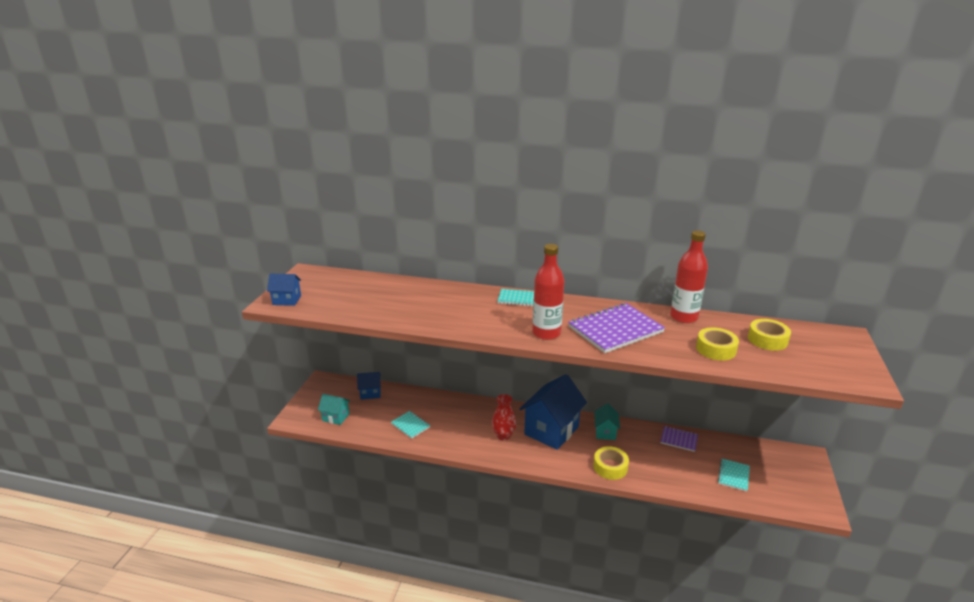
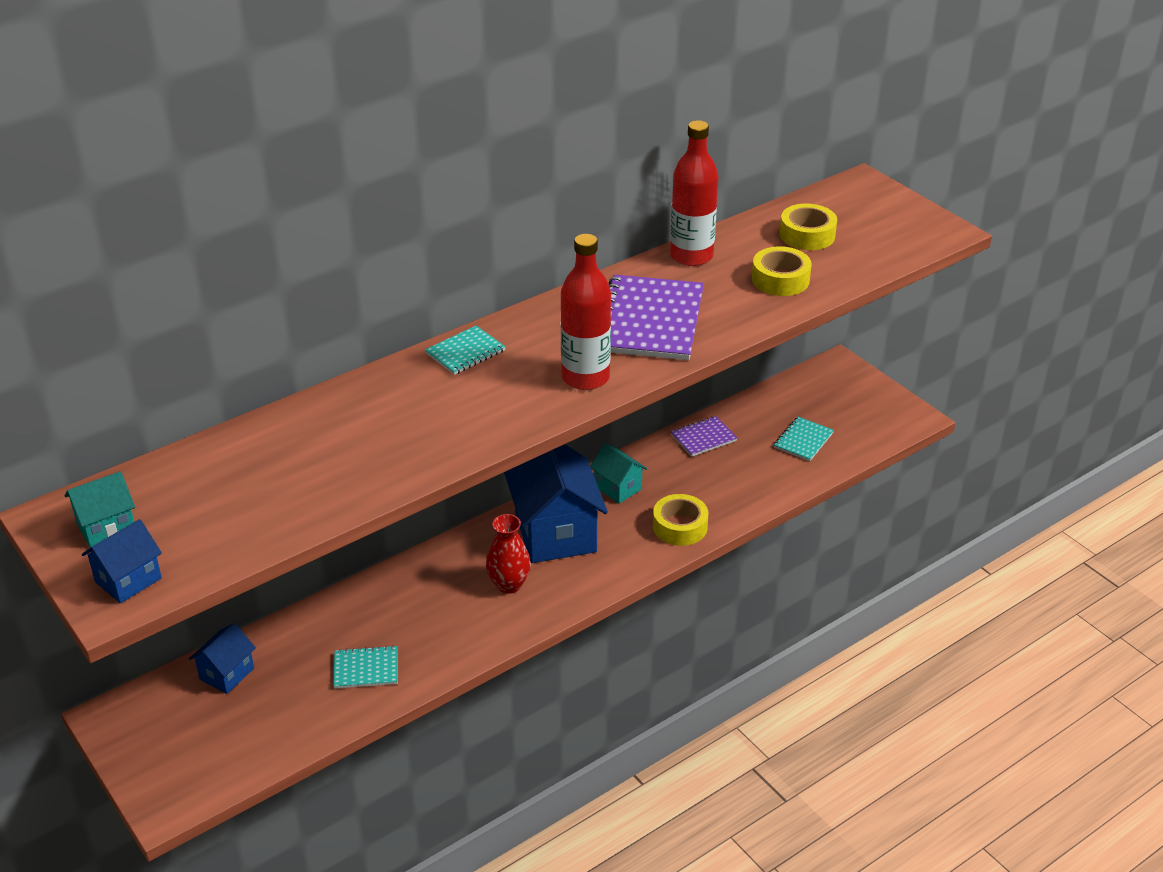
camera: 50 degrees left, 10 degrees up
(336, 417) = (233, 747): turquoise house -> turquoise house (106, 527)
(733, 475) = (803, 440): turquoise notebook -> turquoise notebook turned 60 degrees clockwise

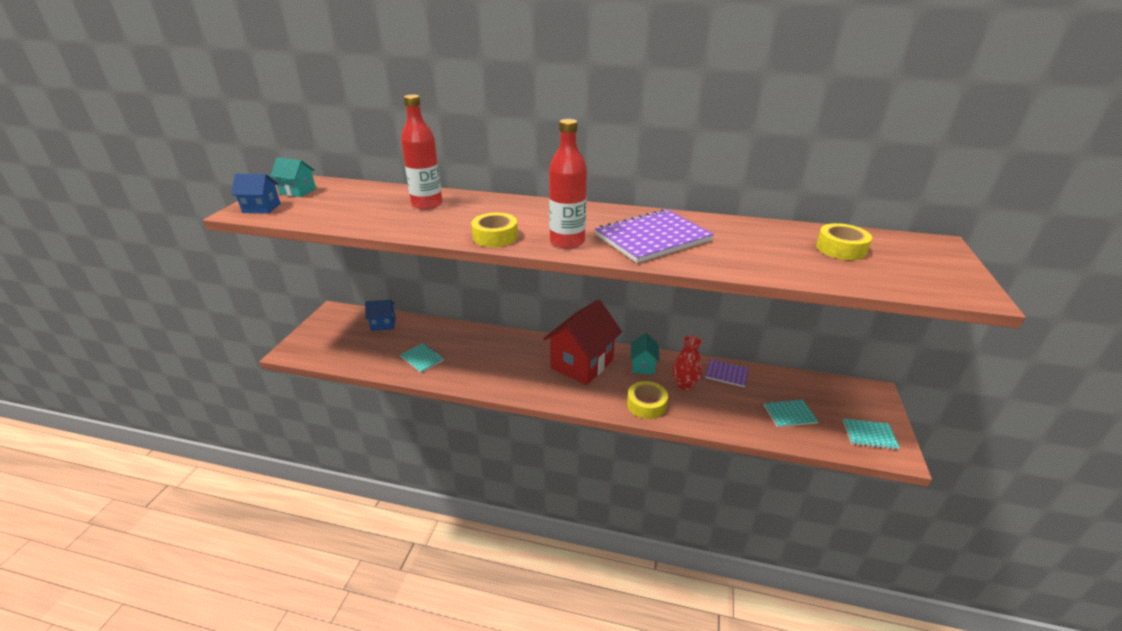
camera: 50 degrees right, 5 degrees down
(465, 352) = (537, 206): turquoise notebook -> turquoise notebook (869, 435)
(509, 584) = (526, 369): red vase -> red vase (684, 384)
(555, 533) = (582, 364): blue house -> red house
(691, 256) = (737, 225): red bottle -> red bottle (427, 204)
(780, 279) = (777, 259): yellow tape -> yellow tape (495, 236)

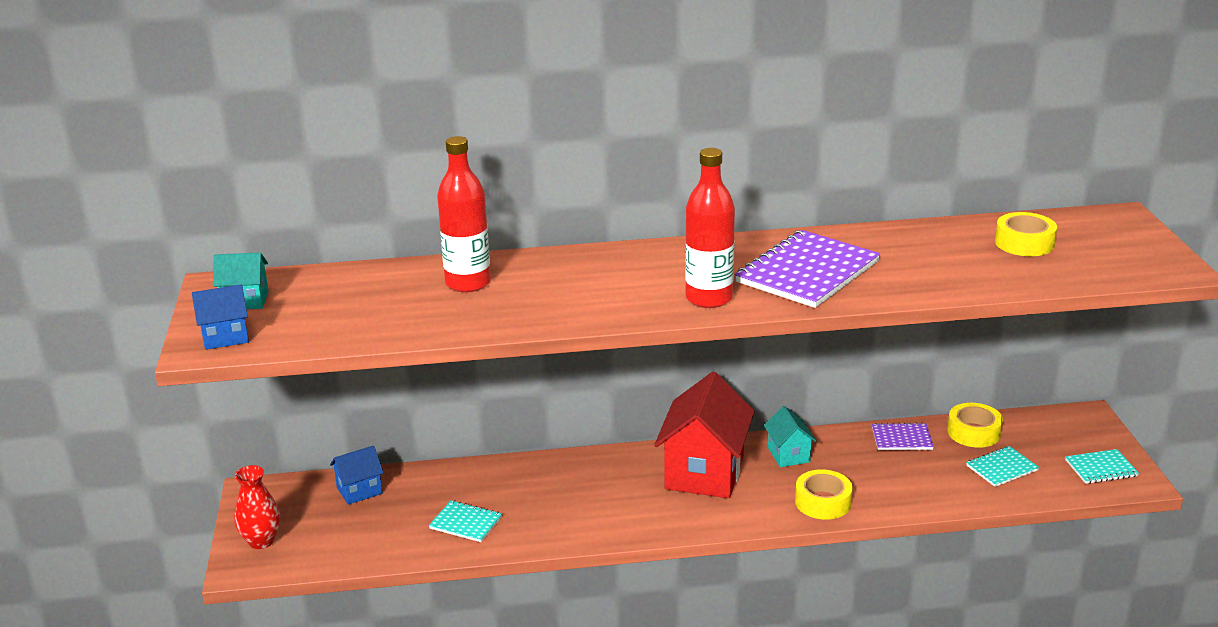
camera: 20 degrees left, 5 degrees down
(495, 236) = (611, 310): yellow tape -> yellow tape (973, 432)
(684, 384) = (856, 465): red vase -> red vase (261, 541)

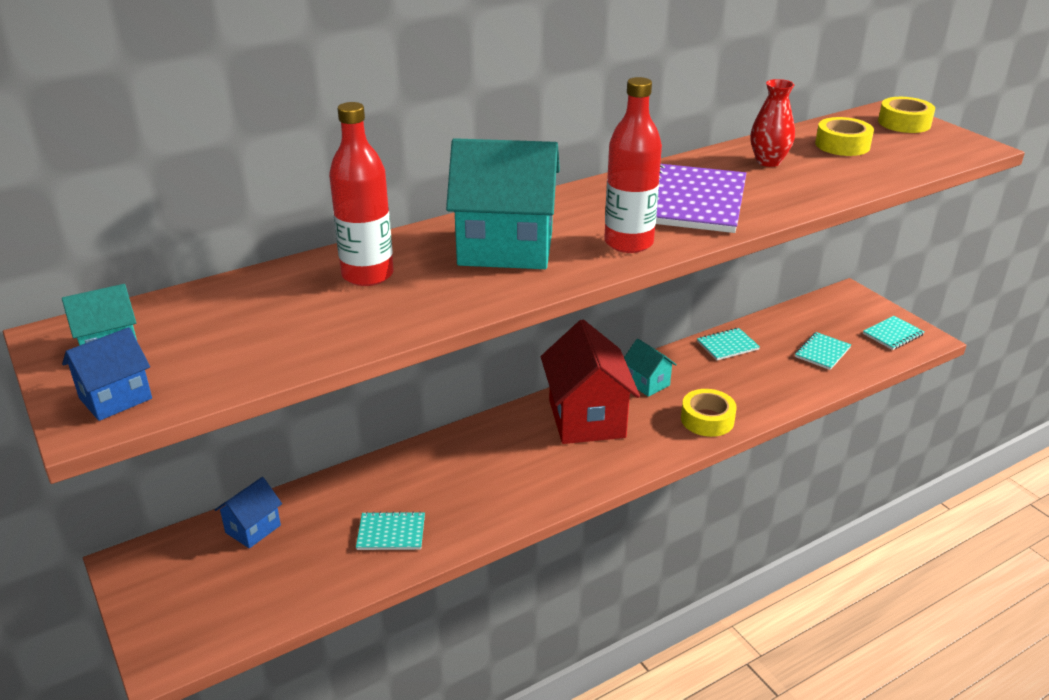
camera: 25 degrees left, 5 degrees up
(261, 541) = (171, 620): red vase -> red vase (768, 162)
(597, 283) = (505, 248): none -> turquoise house
(902, 438) = (727, 345): purple notebook -> turquoise notebook
(973, 432) = (778, 327): yellow tape -> yellow tape (904, 123)

